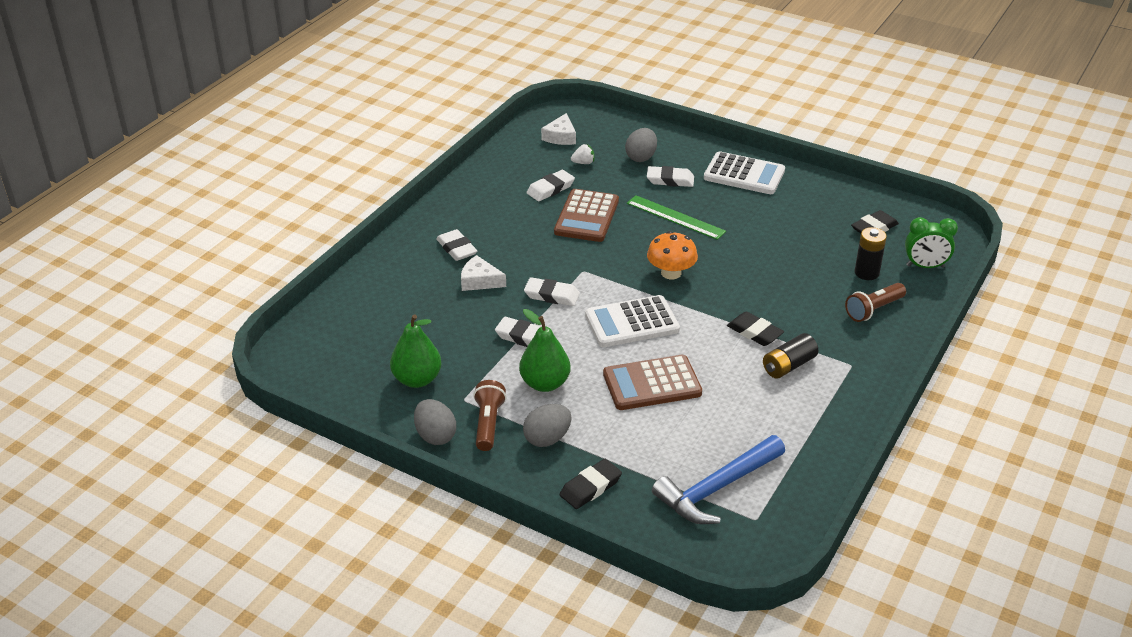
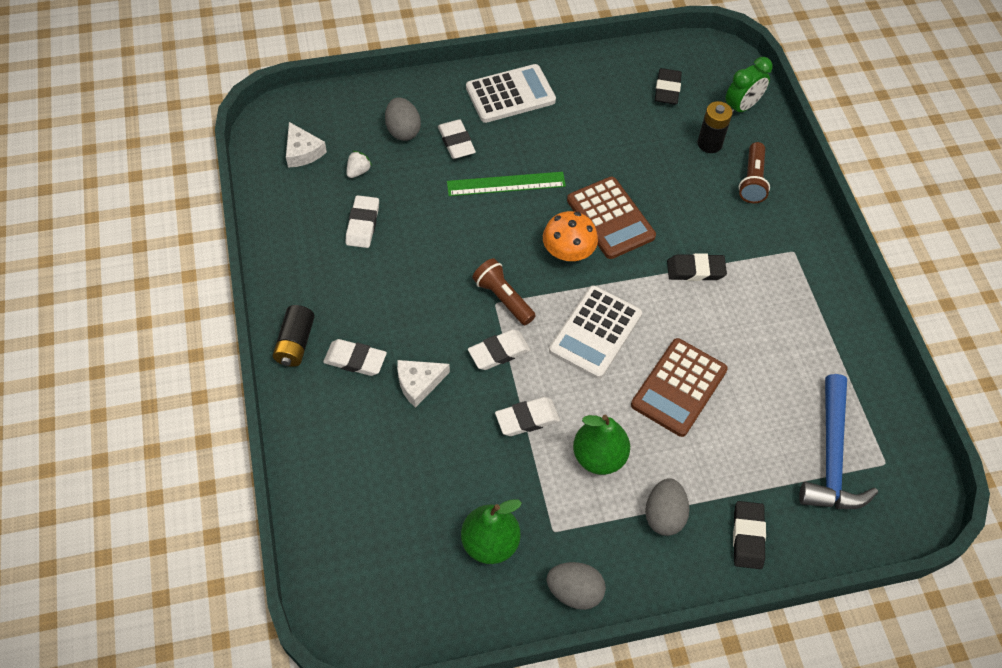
camera: 45 degrees left, 20 degrees up
(488, 424) = (602, 540): brown flashlight -> brown flashlight (503, 298)
(587, 217) = (431, 236): brown calculator -> brown calculator (610, 218)
(670, 180) = (456, 142): white eraser -> white eraser turned 75 degrees counterclockwise
(788, 366) = (753, 287): black battery -> black battery (295, 343)

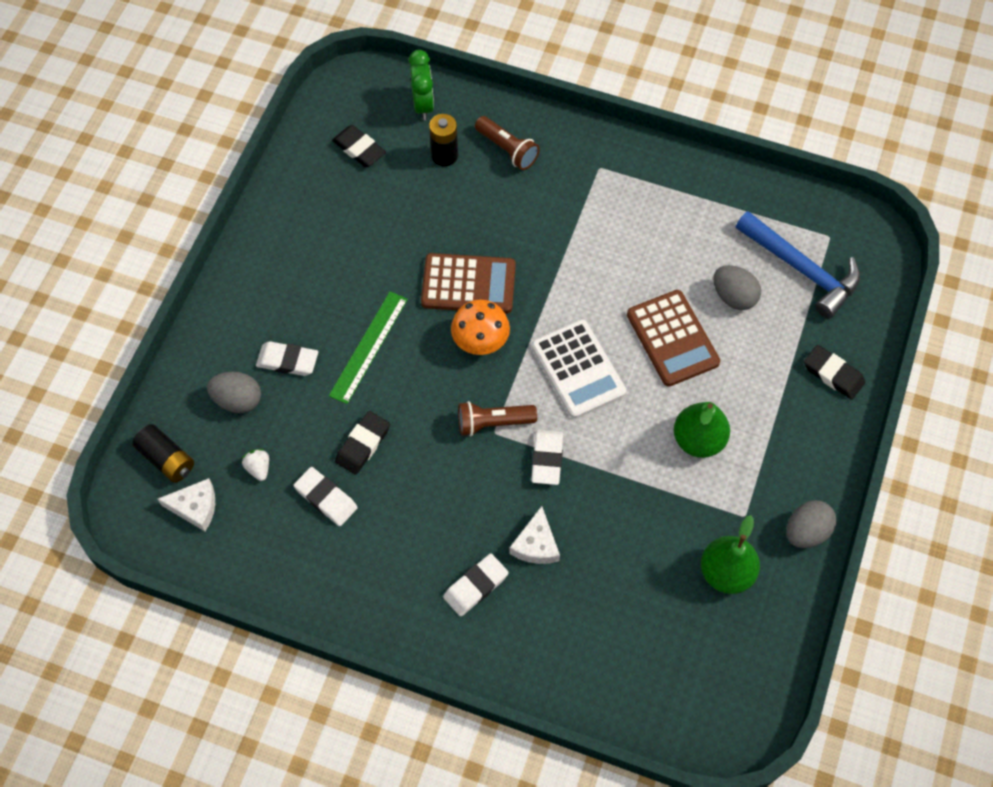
camera: 55 degrees left, 5 degrees up
(295, 343) = (422, 631): black battery -> black battery (167, 459)
(510, 94) = (265, 281): white calculator -> none
(527, 419) = (628, 475): white eraser -> none
(664, 515) = (779, 423): grey egg -> grey egg (733, 297)
(695, 270) = (568, 252): black eraser -> black eraser (363, 444)

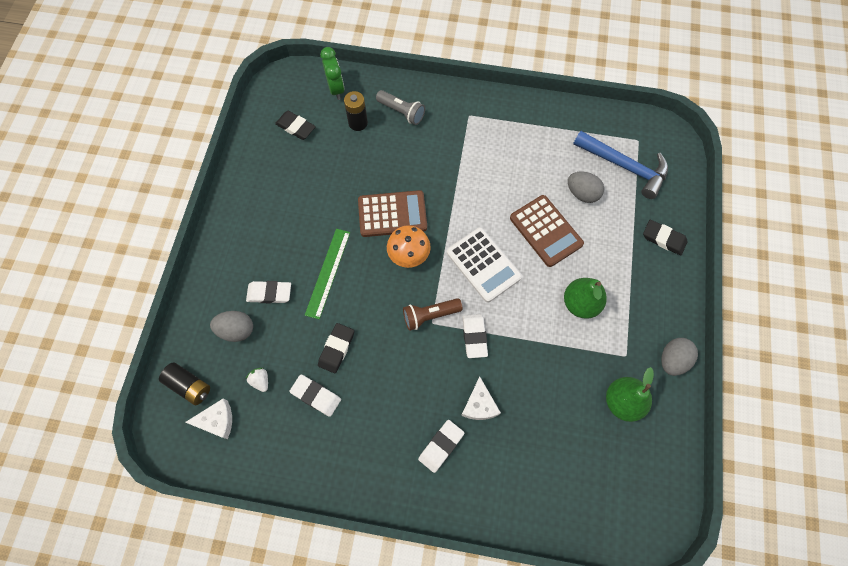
camera: 10 degrees left, 5 degrees up
(507, 150) = (401, 112): brown flashlight -> grey flashlight

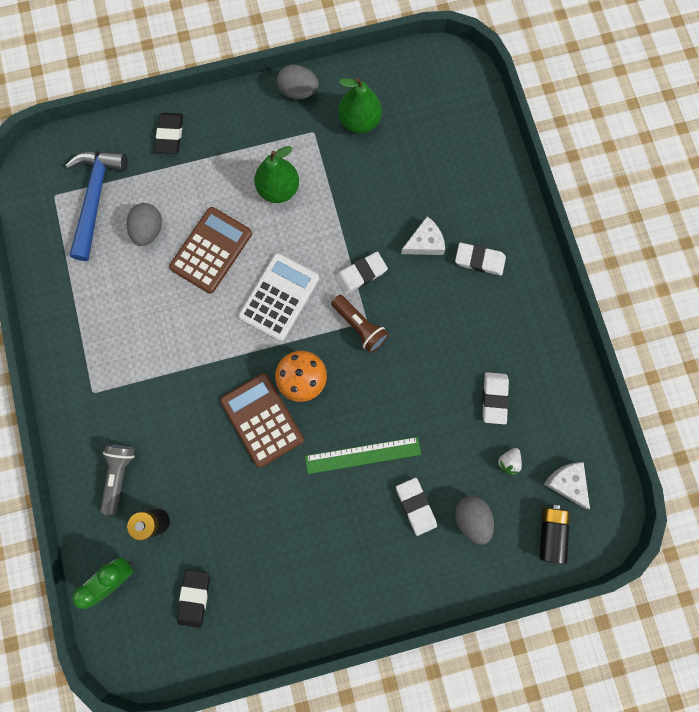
camera: 115 degrees left, 10 degrees up
(336, 349) = (439, 402): black eraser -> none

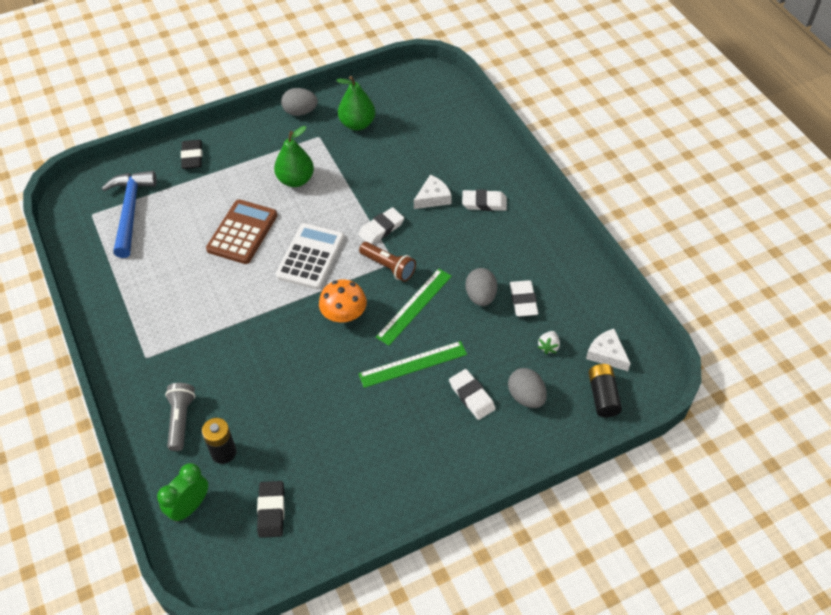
camera: 10 degrees left, 25 degrees down
(149, 230) = (183, 226): grey egg -> grey egg (480, 296)
(262, 420) = (312, 352): brown calculator -> none
(378, 383) = (414, 306): none -> green ruler

